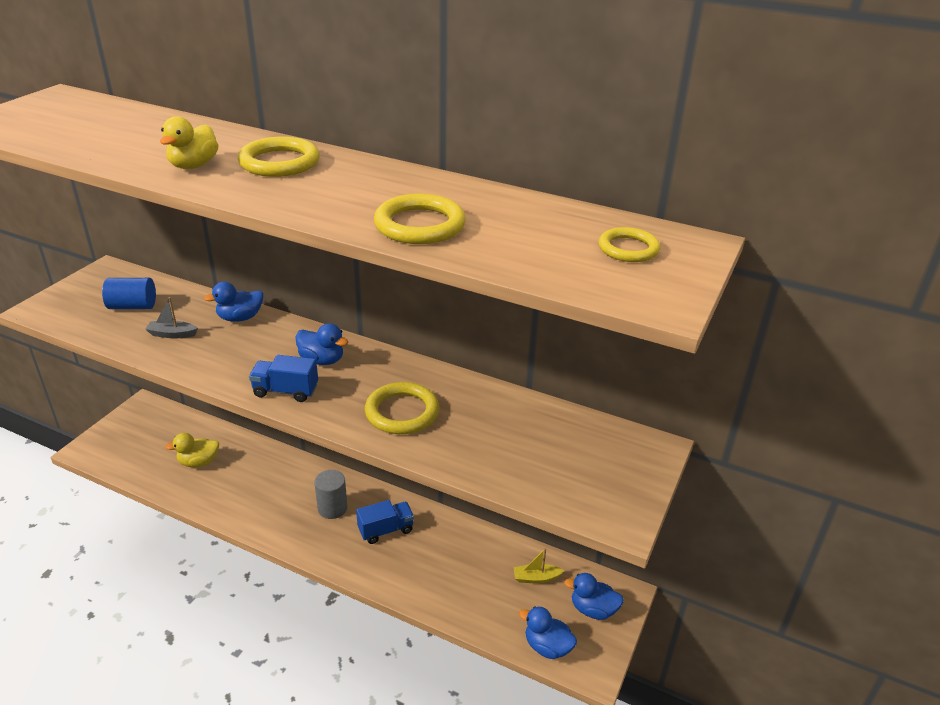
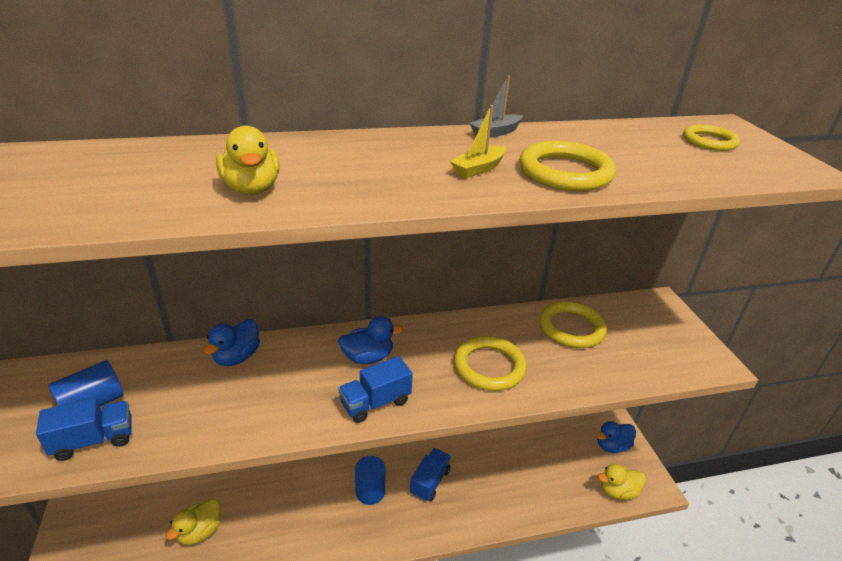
camera: 40 degrees left, 0 degrees up
(111, 327) = (94, 440): none -> blue truck
(172, 334) = (184, 410): grey boat -> grey boat (496, 132)
(279, 162) = (335, 158): yellow ring -> yellow ring (571, 328)
(332, 508) = (370, 492): grey cylinder -> blue cylinder
(536, 578) = (560, 447): yellow boat -> yellow boat (479, 169)
(547, 647) = (617, 491): blue duck -> yellow duck

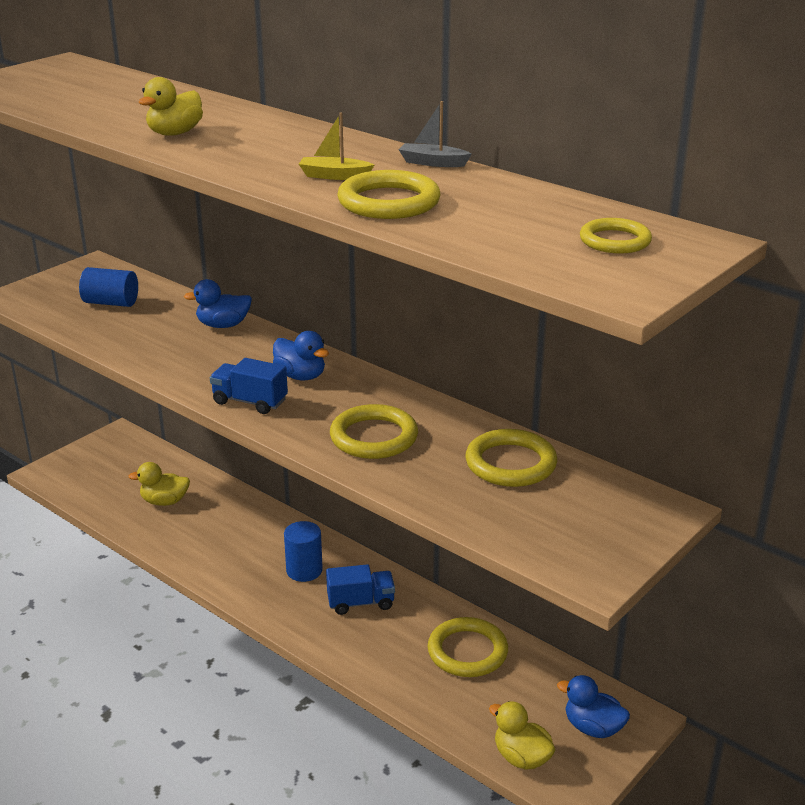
camera: 55 degrees right, 5 degrees down
(94, 440) = (82, 320): blue truck -> none
(515, 458) = (467, 651): none -> yellow ring

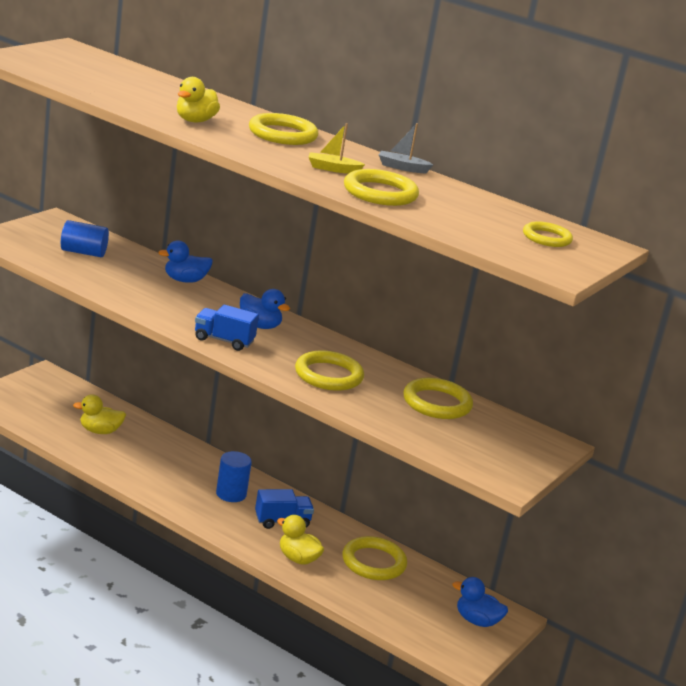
camera: 10 degrees left, 5 degrees down
(285, 137) = (282, 134): none -> yellow ring
(521, 757) = (424, 636): yellow duck -> yellow duck (298, 559)

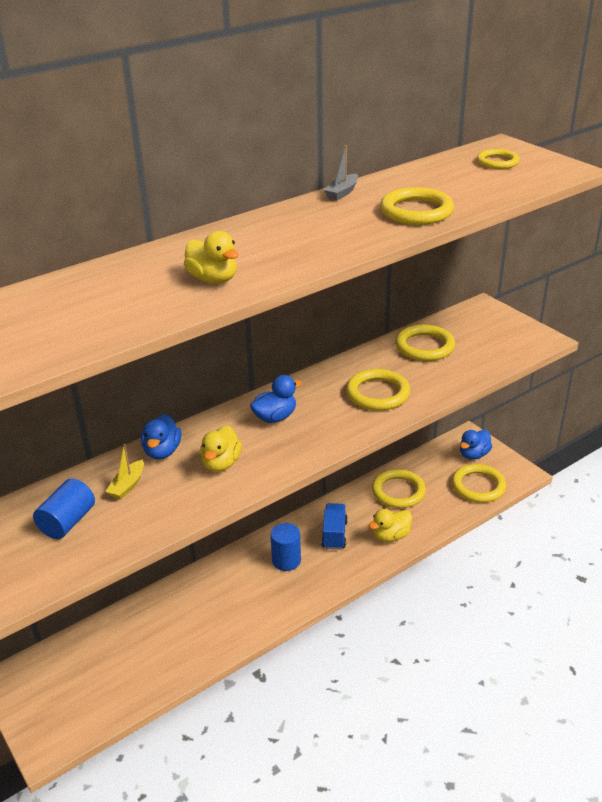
camera: 65 degrees left, 10 degrees up
(100, 431) = (150, 644): yellow duck -> yellow duck (221, 463)
(223, 340) = (306, 445): blue truck -> none
(282, 134) = (253, 236): yellow ring -> yellow ring (478, 486)
(333, 169) = (356, 224): yellow boat -> yellow boat (127, 485)

